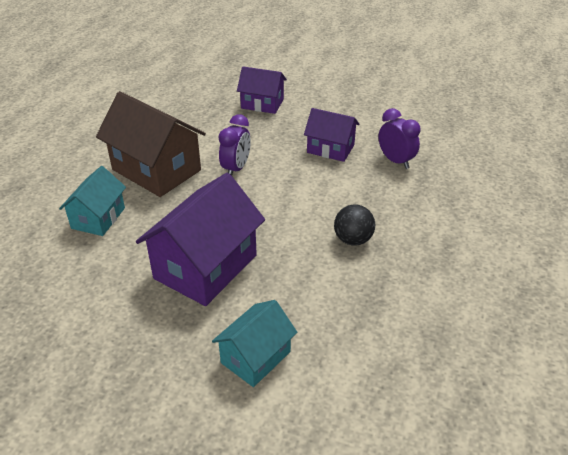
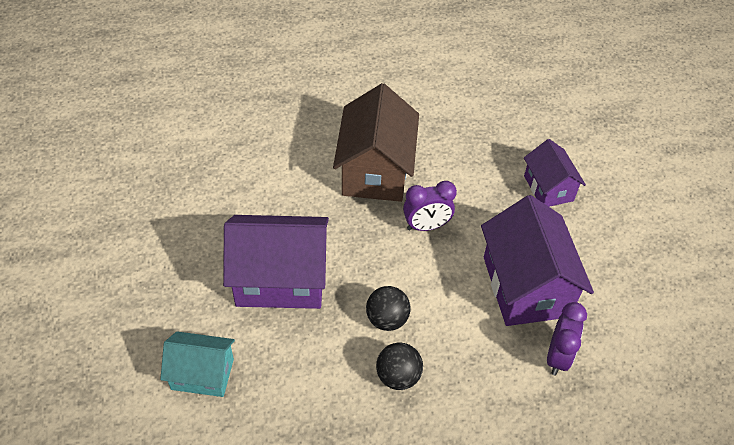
camera: 55 degrees right, 10 degrees up
(98, 218) = (285, 172): turquoise house -> none
(299, 224) = (387, 319): none -> black ball
(330, 149) = (526, 286): purple house -> purple house, size x1.71

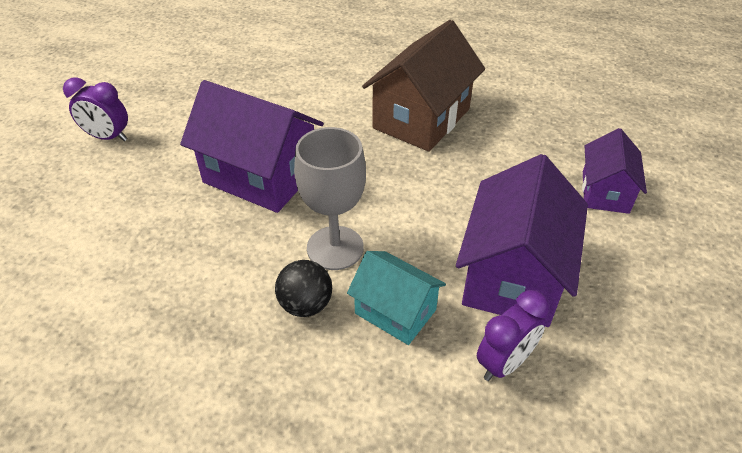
camera: 30 degrees right, 5 degrees down
(202, 374) = (128, 225): turquoise house -> turquoise house (395, 311)
(387, 319) = (335, 248): black ball -> grey goblet
(426, 226) = (439, 181): purple clock -> purple clock (108, 137)

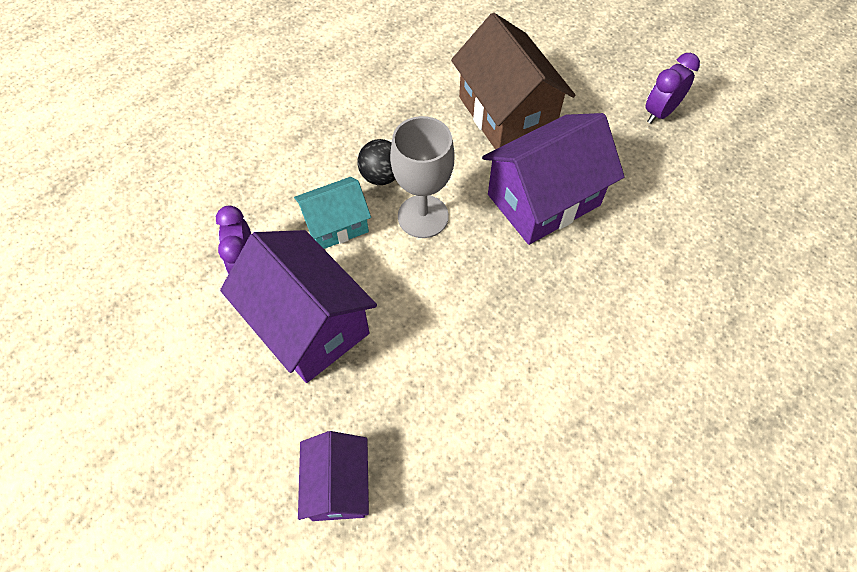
camera: 120 degrees right, 15 degrees up
(421, 118) = (559, 378): brown house -> brown house (506, 114)
(605, 192) = (338, 485): purple house -> purple house turned 45 degrees clockwise

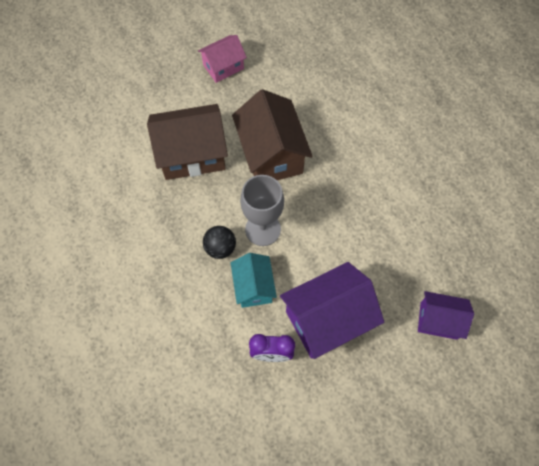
camera: 75 degrees left, 5 degrees up
(543, 200) = (271, 154): purple house -> brown house
(660, 113) = (223, 67): purple clock -> pink house

